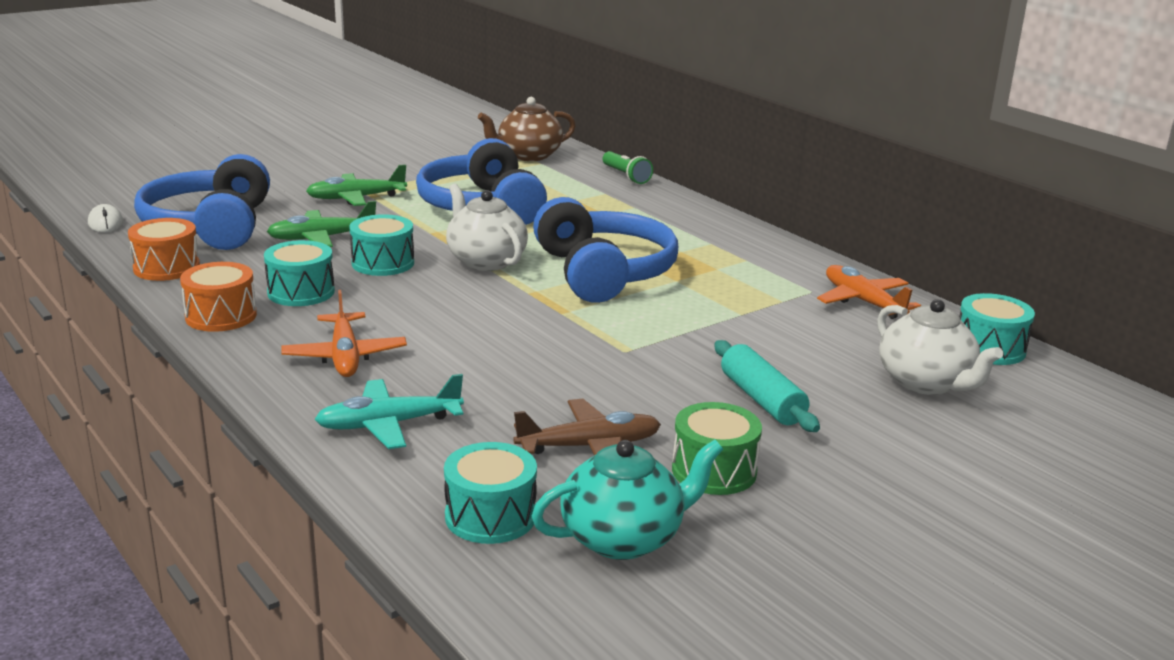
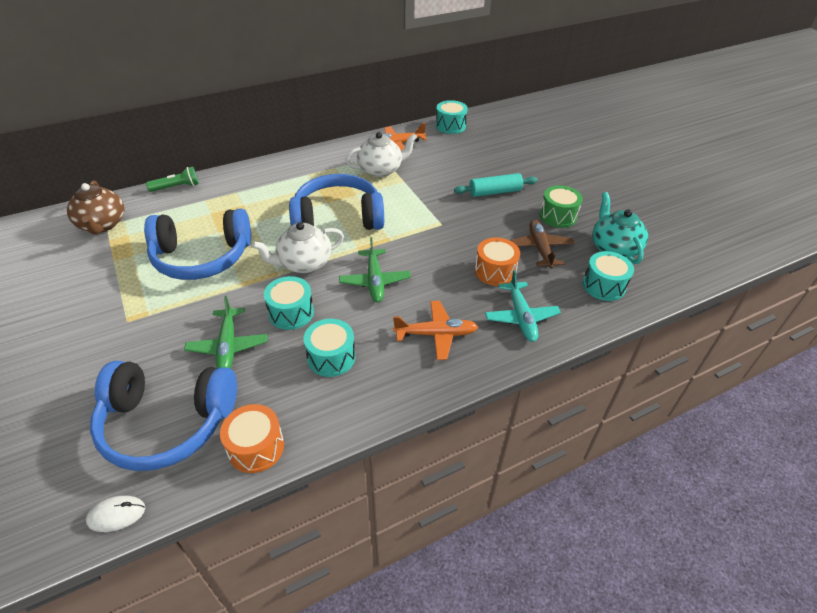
camera: 80 degrees left, 20 degrees up
(221, 316) = (363, 402): orange drum -> orange drum (495, 271)
(356, 198) = (145, 325): green plane -> green plane (375, 281)
(926, 383) = (481, 148): white teapot -> white teapot (381, 170)

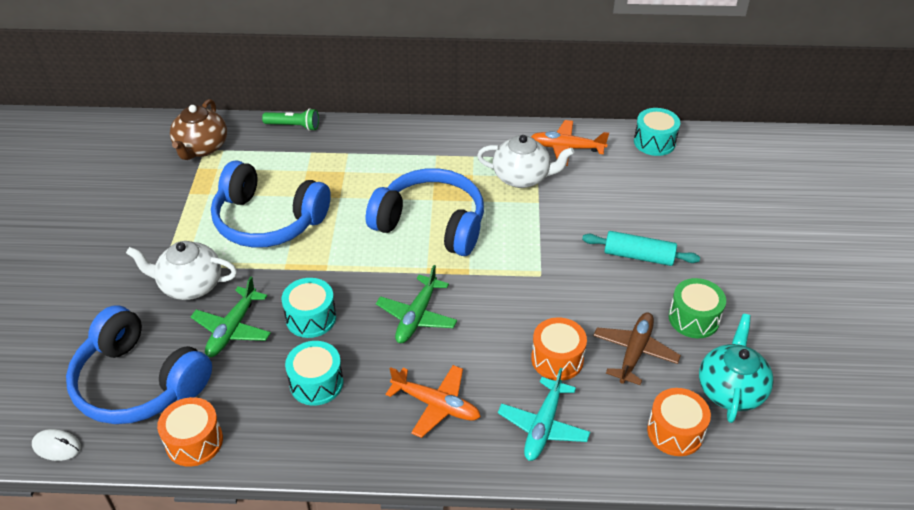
camera: 30 degrees right, 0 degrees up
(304, 263) = (359, 266): white teapot -> white teapot (190, 285)
(604, 286) = (675, 432): turquoise drum -> orange drum

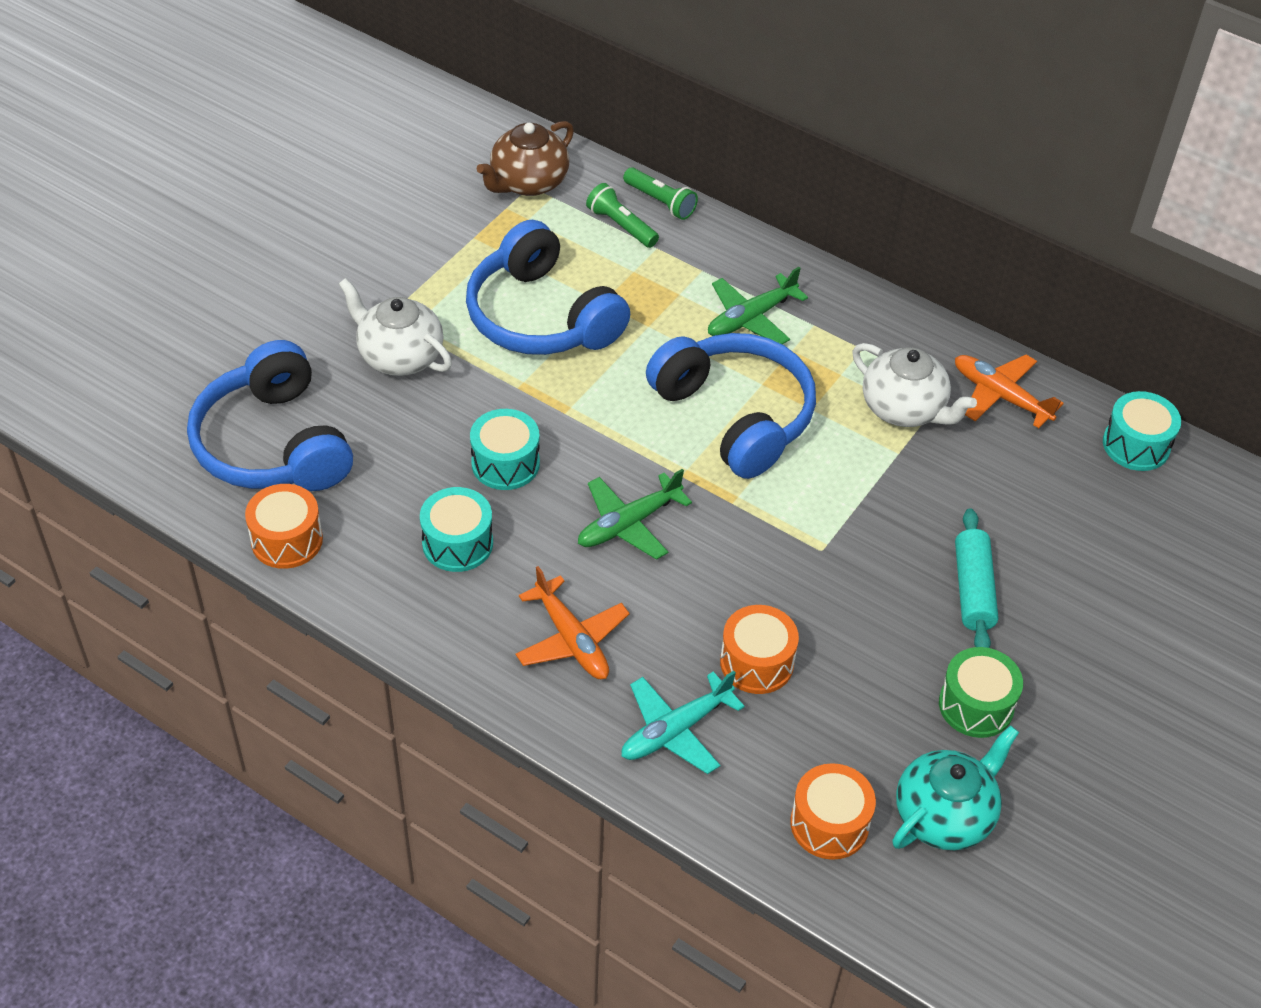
camera: 30 degrees right, 5 degrees up
(57, 446) = (151, 472): white mouse -> none
(232, 329) = (410, 433): green plane -> green plane (751, 318)
(279, 148) = (621, 226): none -> green flashlight
(634, 352) = (861, 705): brown plane -> none
(638, 256) = (973, 589): turquoise rolling pin -> turquoise rolling pin turned 45 degrees clockwise

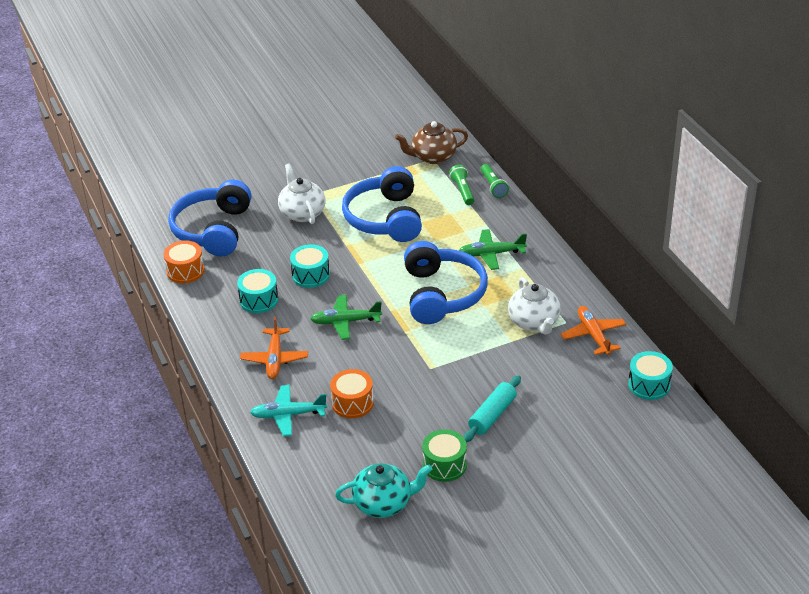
camera: 35 degrees right, 10 degrees down
(829, 824) = (324, 483): orange drum -> none

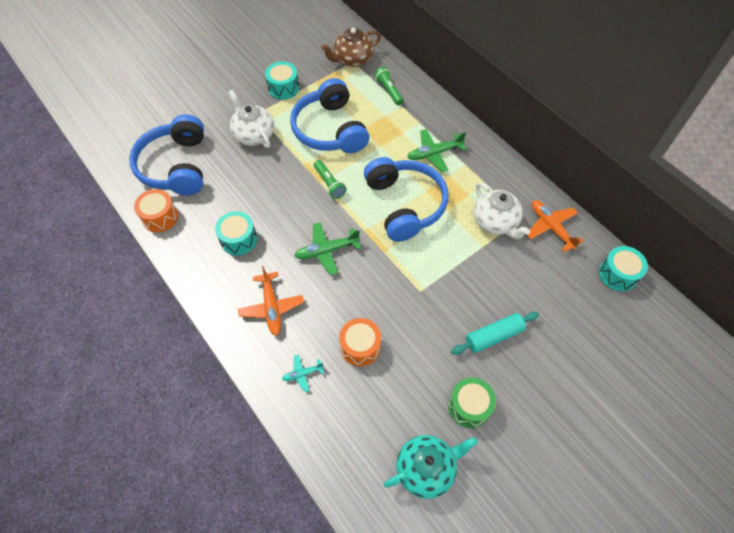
camera: 15 degrees left, 20 degrees up
(288, 415) = (302, 374): turquoise plane -> turquoise plane, size x0.57
(310, 275) = (280, 203): turquoise drum -> turquoise drum (283, 88)
(492, 415) = (493, 336): turquoise rolling pin -> turquoise rolling pin turned 45 degrees clockwise
(493, 186) = (413, 82): green flashlight -> green flashlight (329, 184)

